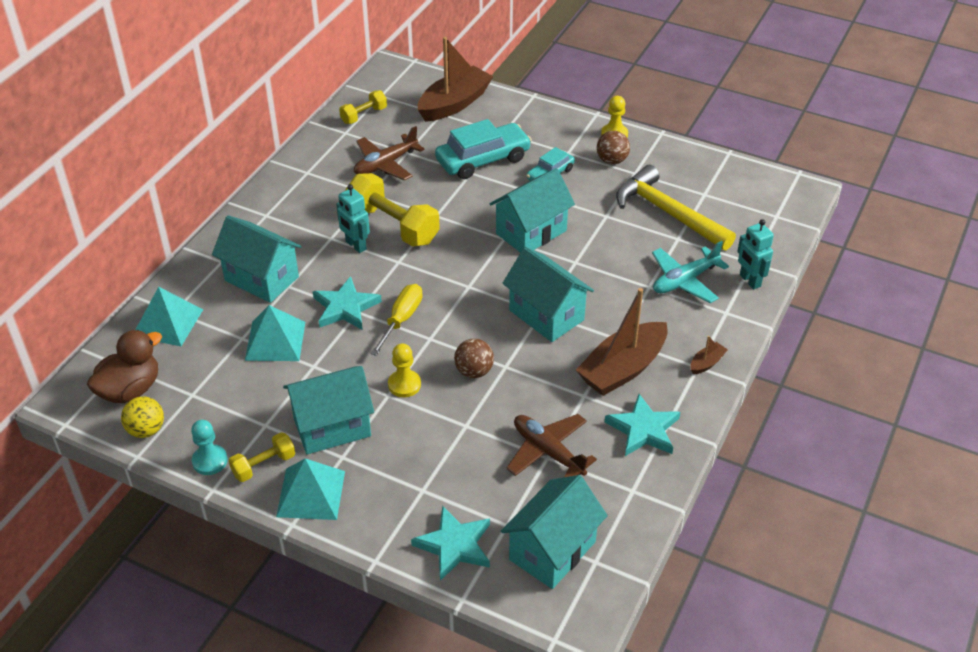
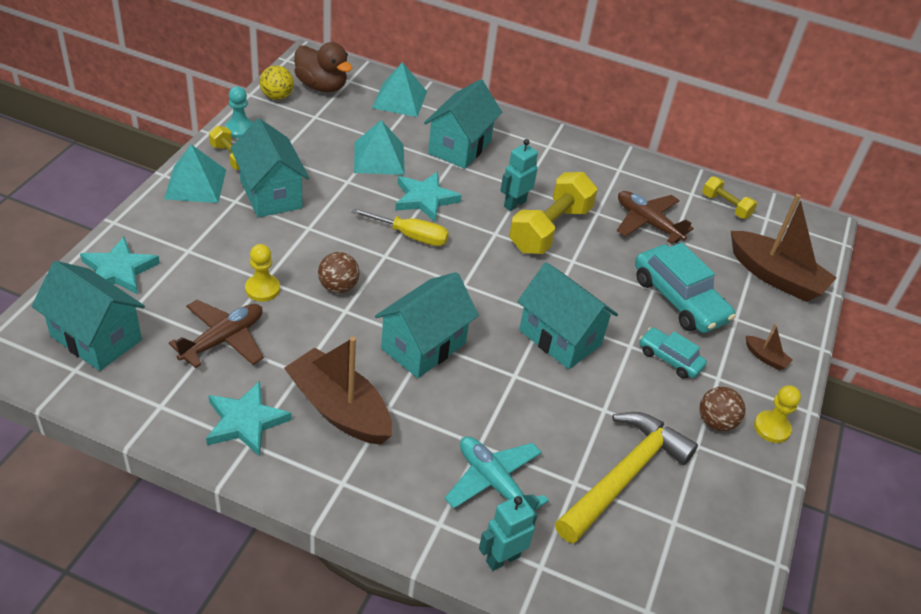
camera: 80 degrees right, 0 degrees up
(404, 385) = (321, 238): yellow pawn -> yellow pawn (262, 289)
(707, 363) = (348, 493): brown boat -> brown boat (765, 358)

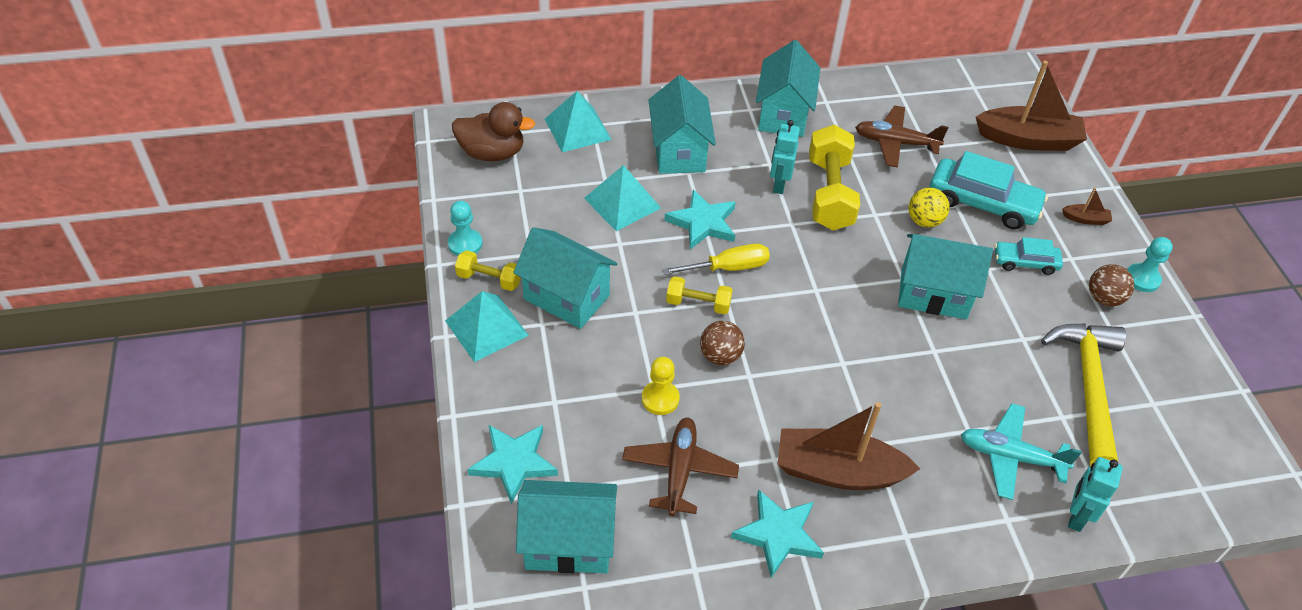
camera: 30 degrees left, 5 degrees up
(277, 97) = (462, 188): yellow ball -> yellow ball (924, 221)
(423, 346) = (843, 369): turquoise house -> turquoise house (783, 114)
(726, 206) = (936, 92): yellow dumbbell -> yellow dumbbell (698, 304)
(772, 428) = (1142, 279): yellow pawn -> turquoise pawn

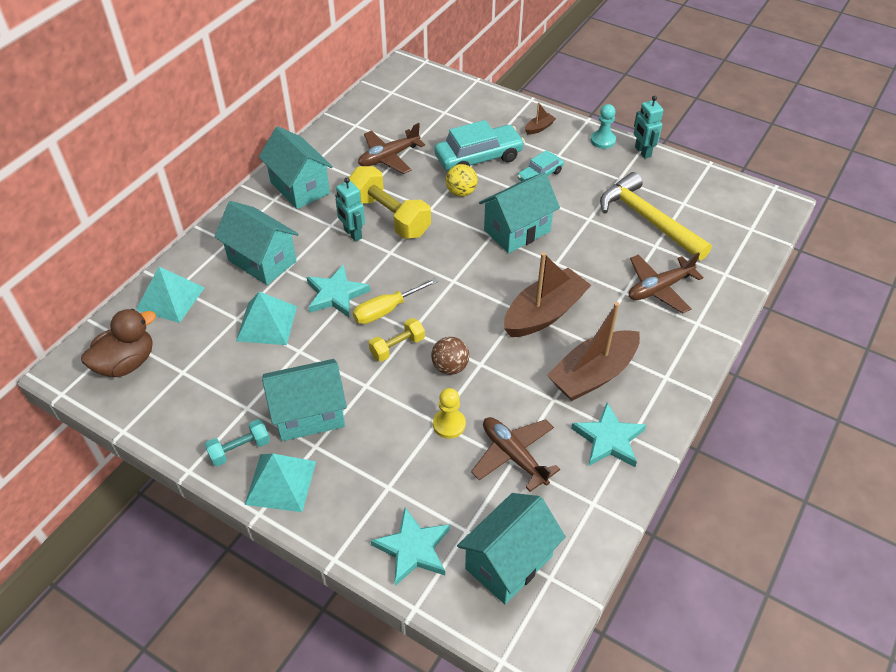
camera: 45 degrees left, 0 degrees up
(465, 244) = (190, 441): turquoise pawn -> none
(489, 279) = (240, 449): yellow dumbbell -> turquoise dumbbell
(727, 268) = (386, 310): yellow screwdriver -> yellow screwdriver turned 150 degrees counterclockwise
(1010, 457) = (659, 288): turquoise plane -> brown plane
(1028, 140) = (457, 103): brown boat -> brown boat (544, 313)
(1076, 516) = (722, 292): turquoise robot -> turquoise robot (642, 152)
(1104, 298) = (598, 165): brown ball -> none

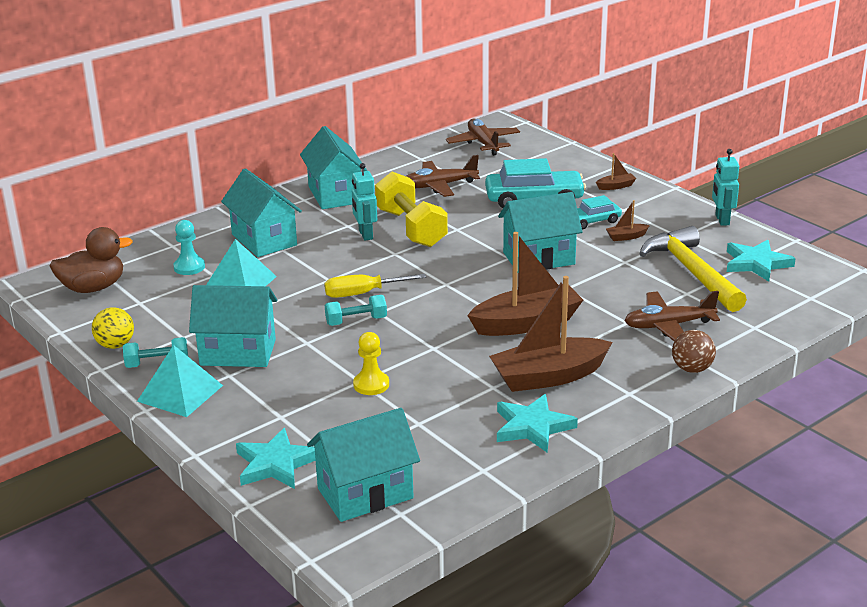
camera: 20 degrees right, 20 degrees down
(170, 298) = (161, 251): turquoise pyramid -> none
(336, 294) = (320, 274): turquoise star -> turquoise star (756, 263)
(397, 347) = (356, 321): yellow dumbbell -> turquoise dumbbell
(450, 367) = (400, 344): brown ball -> brown ball (692, 369)
(461, 192) = (498, 221): yellow ball -> yellow ball (115, 345)
(514, 456) = (422, 419): brown plane -> brown plane (483, 143)
(576, 188) = (626, 237): none -> brown boat
(603, 140) = (681, 205): turquoise pawn -> turquoise pawn (189, 267)

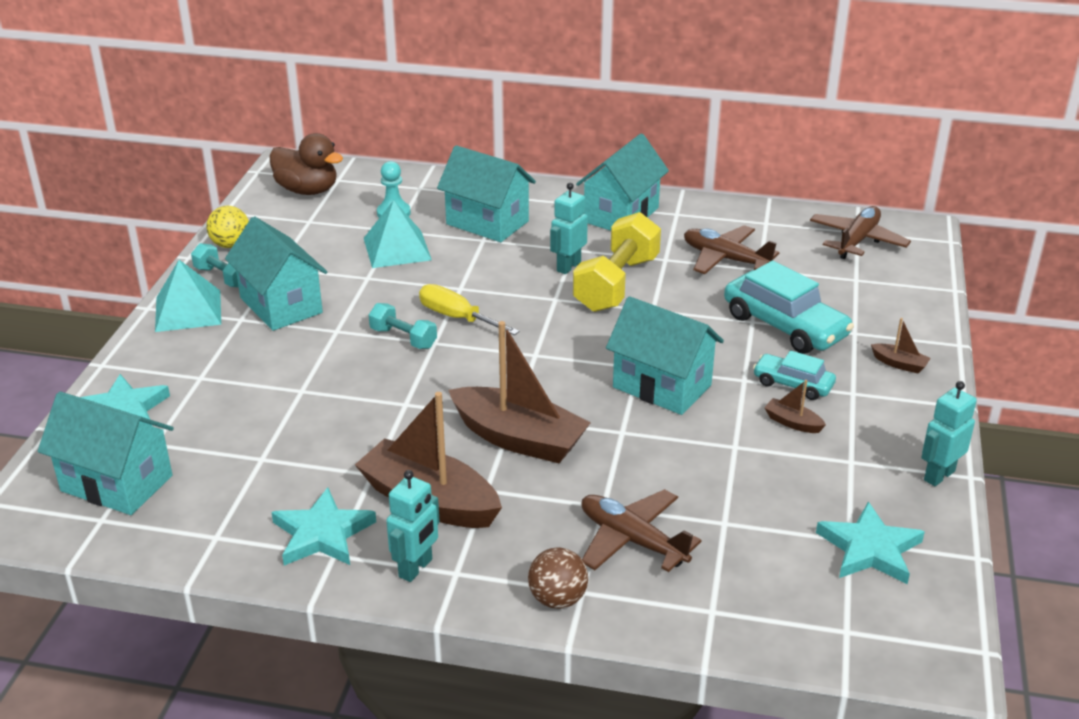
camera: 50 degrees right, 5 degrees up
(264, 240) = (487, 223): turquoise house -> turquoise house turned 75 degrees counterclockwise
(371, 385) = (301, 400): yellow pawn -> none
(608, 405) = (416, 568): none -> turquoise robot
(692, 272) = (777, 506): yellow hammer -> none

